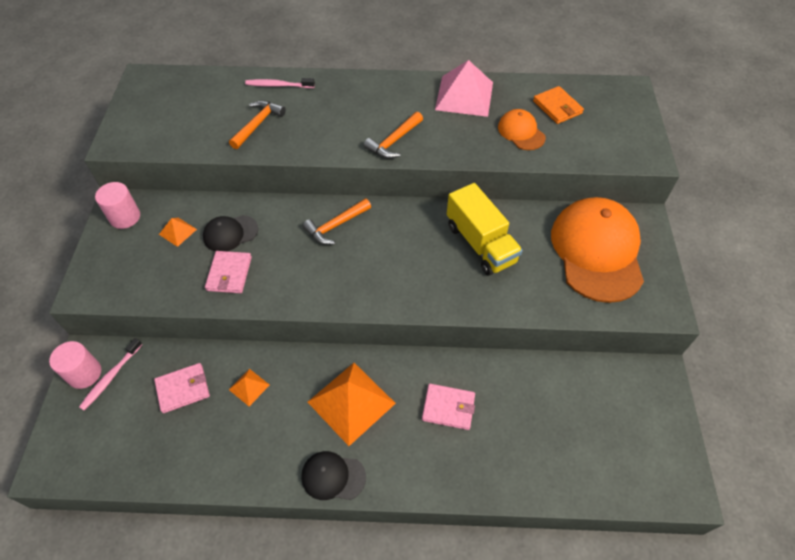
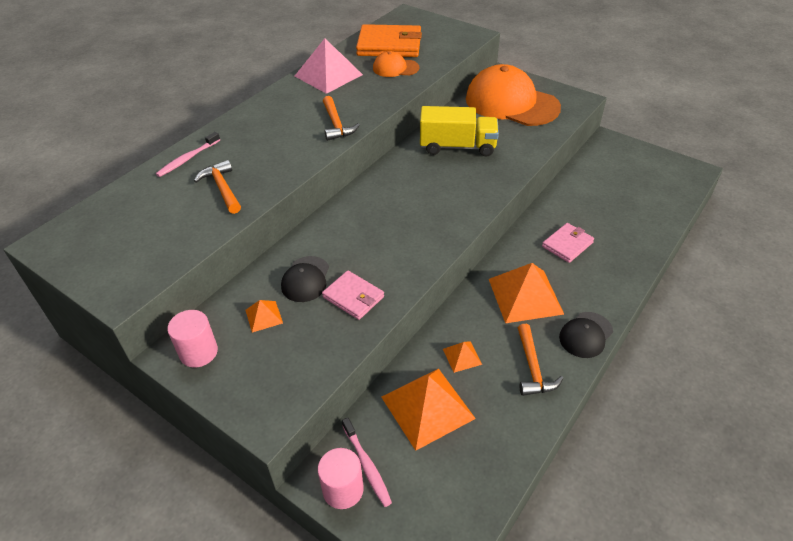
camera: 55 degrees left, 10 degrees down
(183, 389) = (427, 407): pink wallet -> orange pyramid
(335, 226) = (365, 211): orange hammer -> orange hammer (533, 368)
(557, 107) = (389, 45): orange wallet -> orange wallet, size x1.75

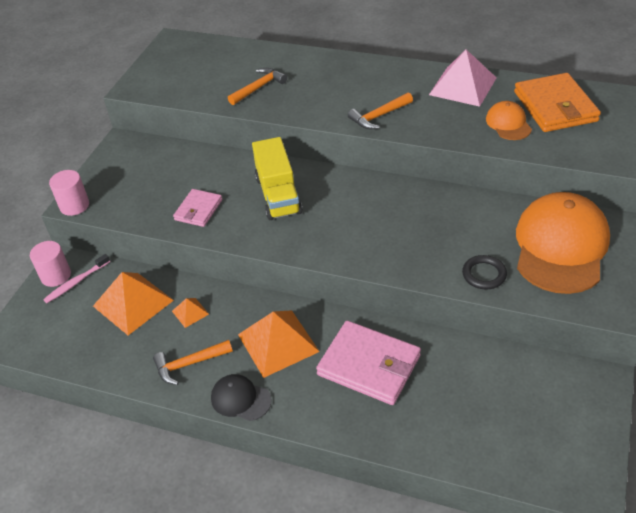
camera: 75 degrees right, 0 degrees up
(188, 159) = (288, 58): pink toothbrush -> none
(198, 352) = (125, 152): pink cylinder -> pink cylinder (74, 205)
(264, 316) = (165, 170): orange pyramid -> none
(305, 279) = (210, 178): black cap -> none
(457, 147) = (441, 221): yellow truck -> yellow truck (278, 195)
(526, 142) = (484, 274): none -> black ring
(567, 244) = (369, 365): pink wallet -> pink wallet, size x1.75

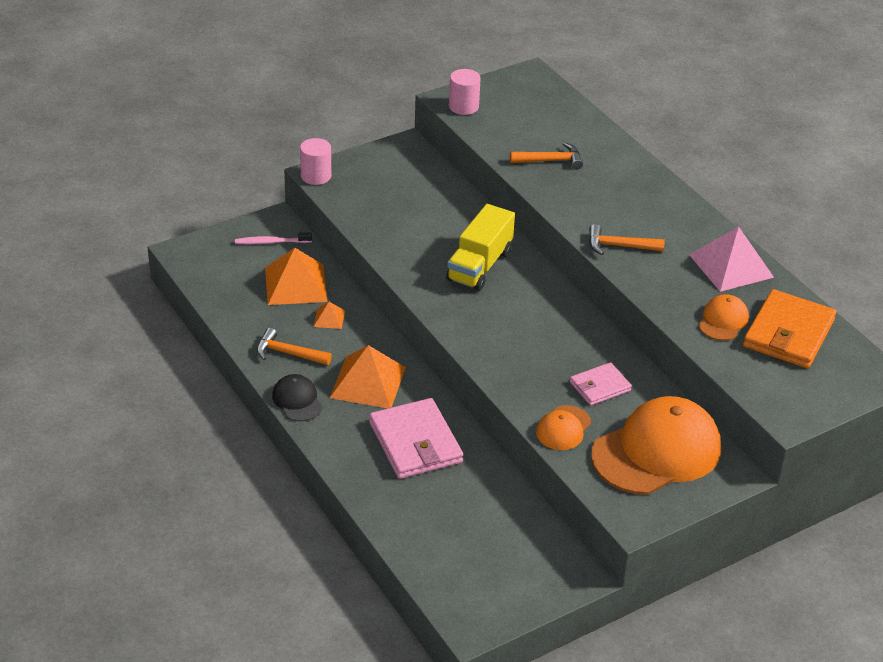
camera: 35 degrees right, 5 degrees down
(56, 275) = (262, 227): pink cylinder -> pink cylinder (463, 106)
(198, 210) = (404, 238): pink wallet -> pink wallet (600, 386)
(484, 274) = (563, 428): black ring -> orange cap

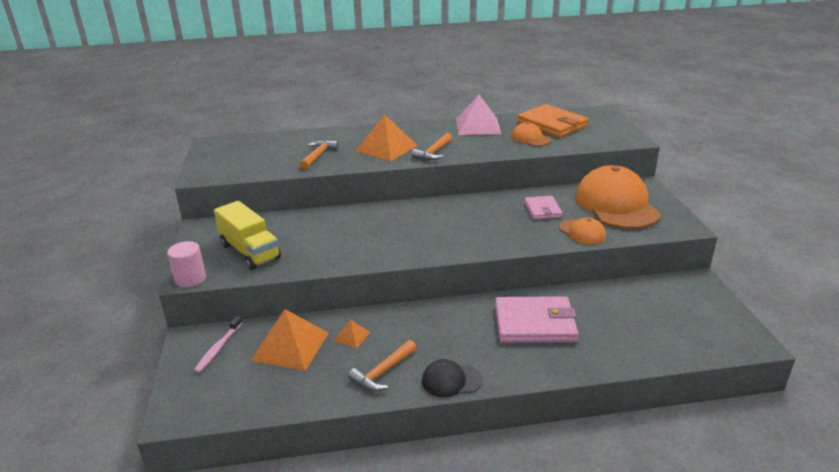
camera: 65 degrees left, 10 degrees down
(368, 382) = (448, 332): orange pyramid -> orange pyramid (386, 148)
(463, 106) = (216, 172): pink cylinder -> none
(479, 266) = (380, 227): yellow truck -> yellow truck (250, 251)

